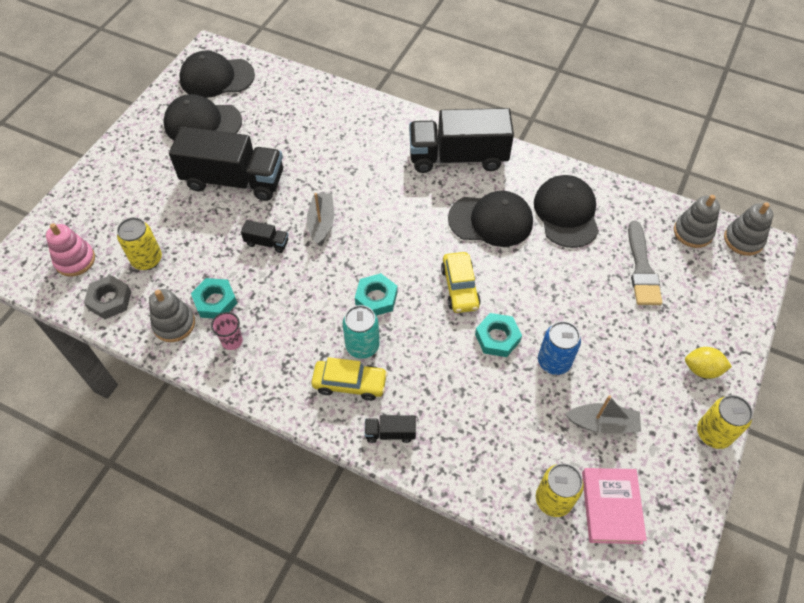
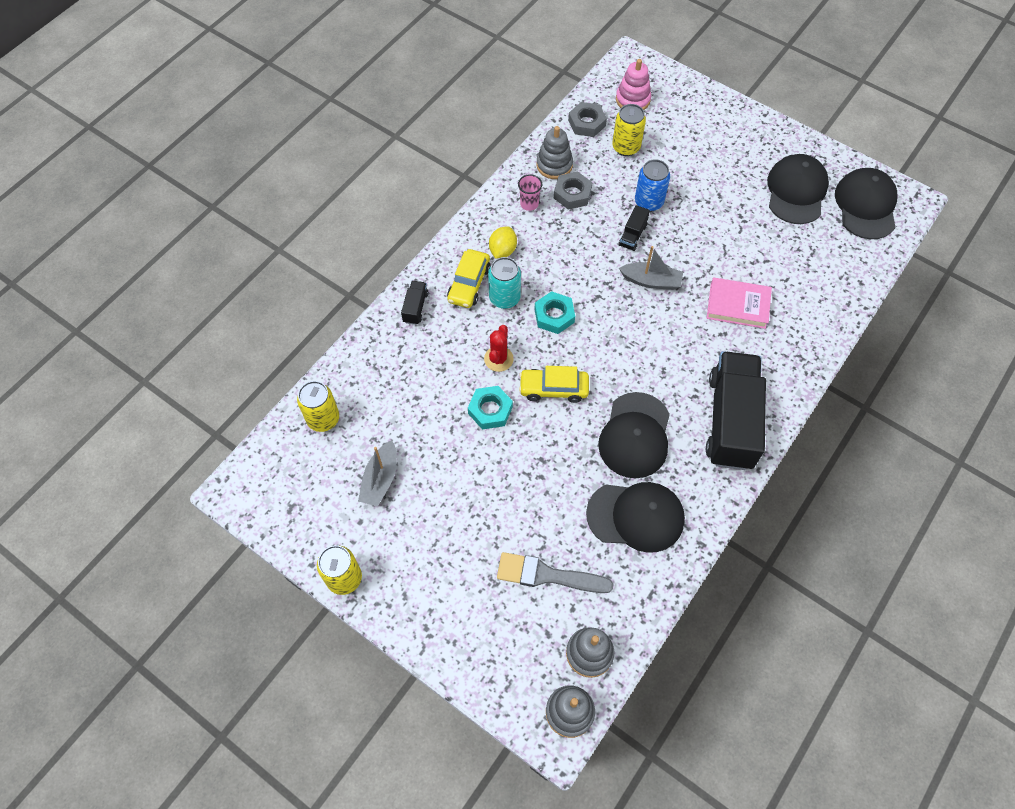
camera: 100 degrees right, 5 degrees up
(215, 301) = (572, 194): turquoise nut -> grey nut
(234, 180) = (714, 214): black truck -> none
(437, 340) = (498, 359): none -> red cactus
(554, 361) = (453, 454): blue can -> blue can (648, 202)
(611, 507) = (303, 463): pink book -> pink book (737, 305)
(702, 369) = (413, 594): yellow lemon -> yellow lemon (502, 250)

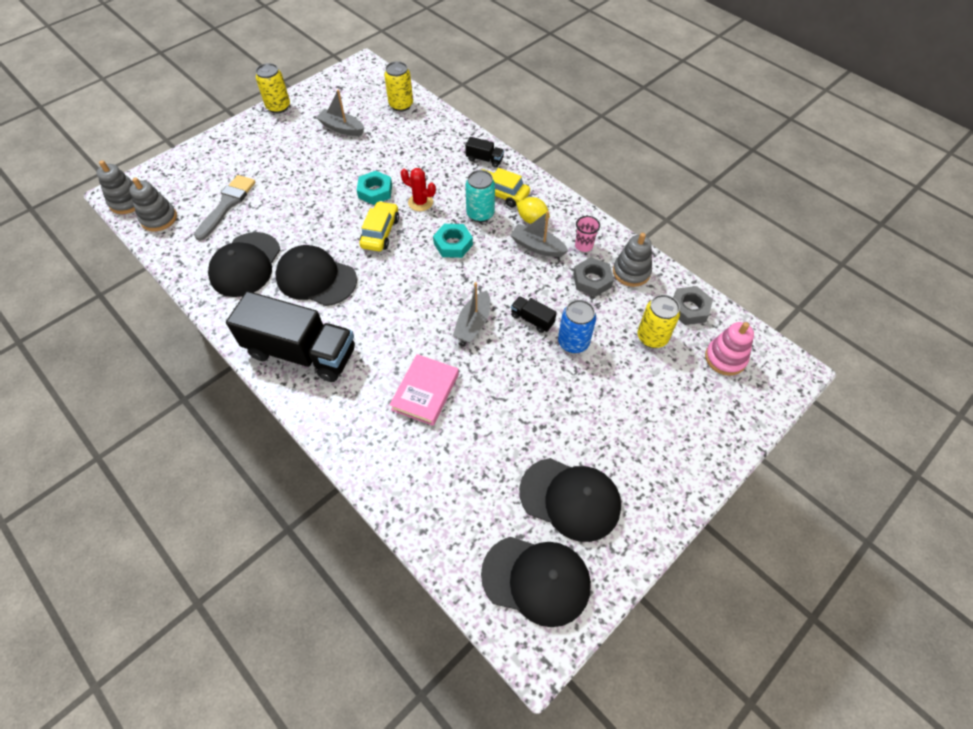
camera: 100 degrees right, 5 degrees down
(540, 241) = (537, 247): none -> grey boat

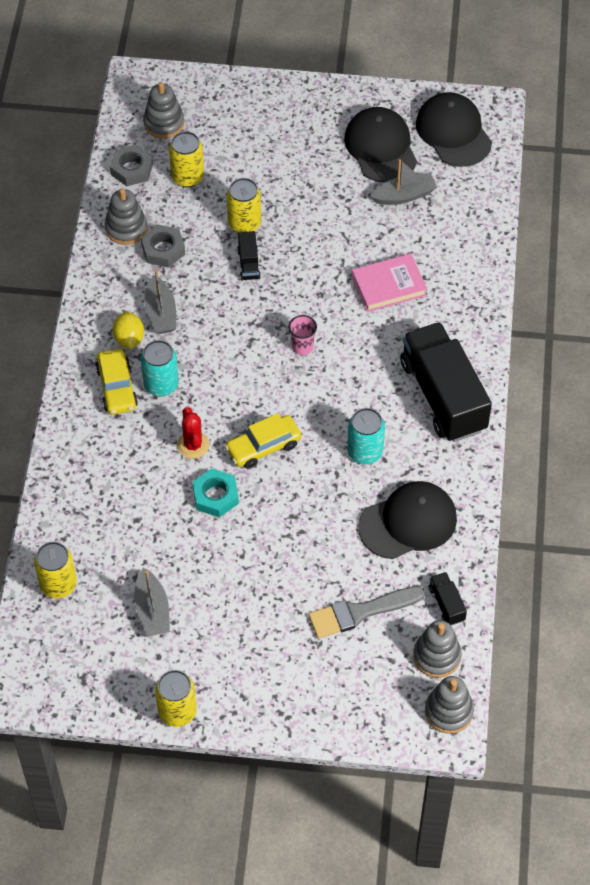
camera: 130 degrees left, 0 degrees up
(316, 278) = (365, 452): black cap -> turquoise can
(453, 244) = (220, 378): turquoise nut -> none
(473, 323) = (293, 300): grey boat -> grey boat (404, 195)
(484, 159) = (78, 436): black truck -> black truck (446, 604)
(573, 342) = (244, 223): blue can -> yellow can
(583, 245) = (126, 279): pink cup -> pink cup (302, 347)
(725, 358) = (164, 123): pink stacking toy -> grey stacking toy

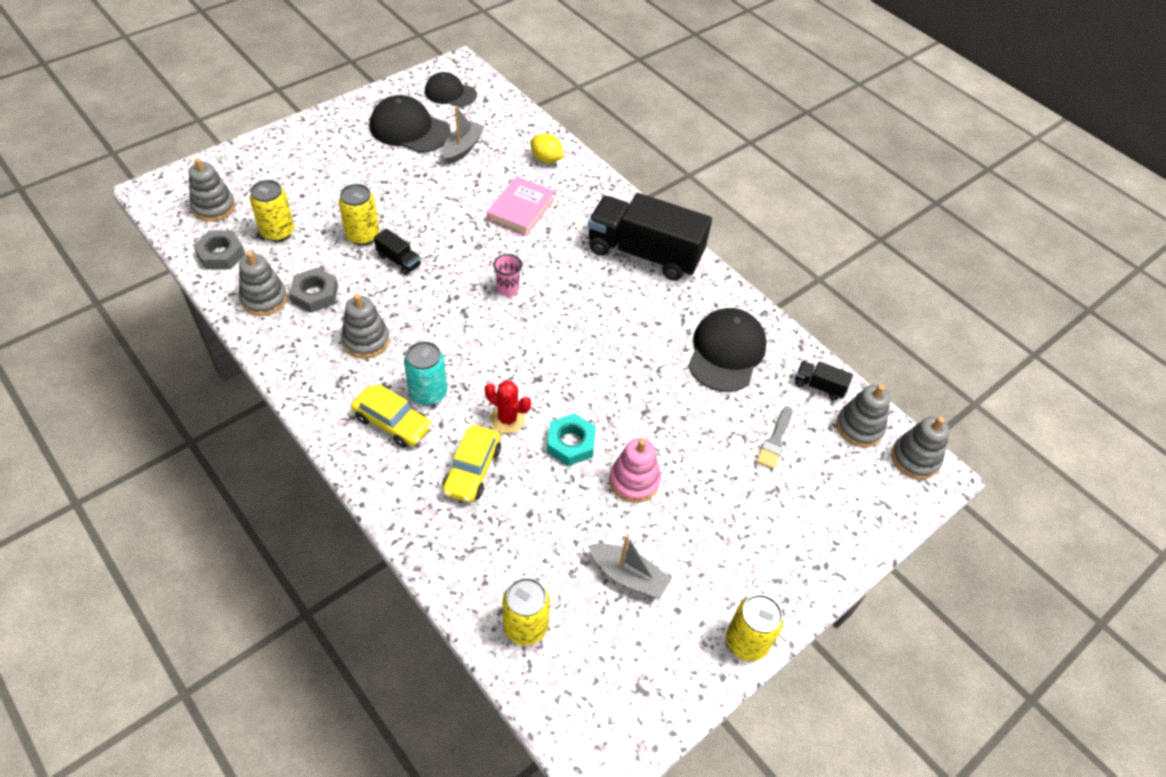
camera: 50 degrees left, 5 degrees down
(129, 339) = (360, 378): yellow lemon -> yellow lemon (546, 159)
(161, 312) = (366, 340): grey boat -> grey stacking toy
(227, 556) = (634, 481): none -> pink stacking toy
(263, 447) = (563, 379): yellow car -> yellow car (472, 470)
(360, 612) = (775, 441): grey brush -> grey brush, size x0.64
(365, 452) = (639, 327): turquoise can -> none
(453, 132) = (450, 93): black cap -> black cap, size x0.66

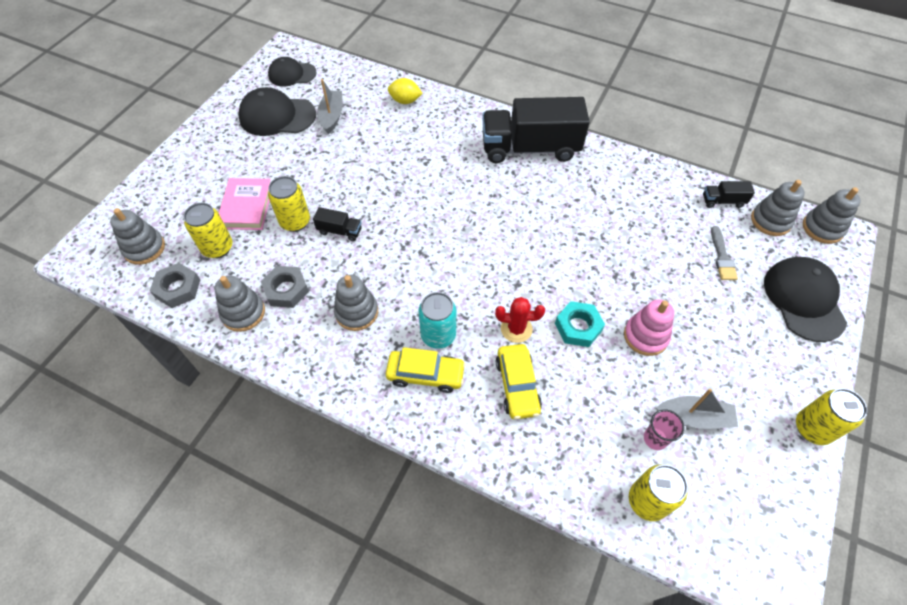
camera: 20 degrees left, 5 degrees up
(508, 289) = (445, 219): pink cup -> pink cup (655, 438)
(521, 209) = (412, 149): pink book -> pink book (246, 207)
(726, 352) = (641, 202): black cap -> black cap (803, 300)

